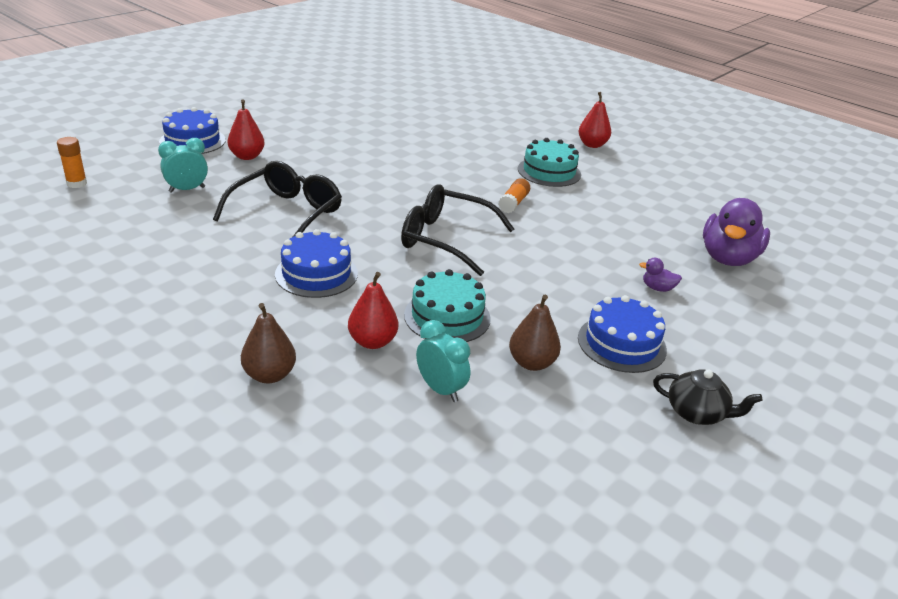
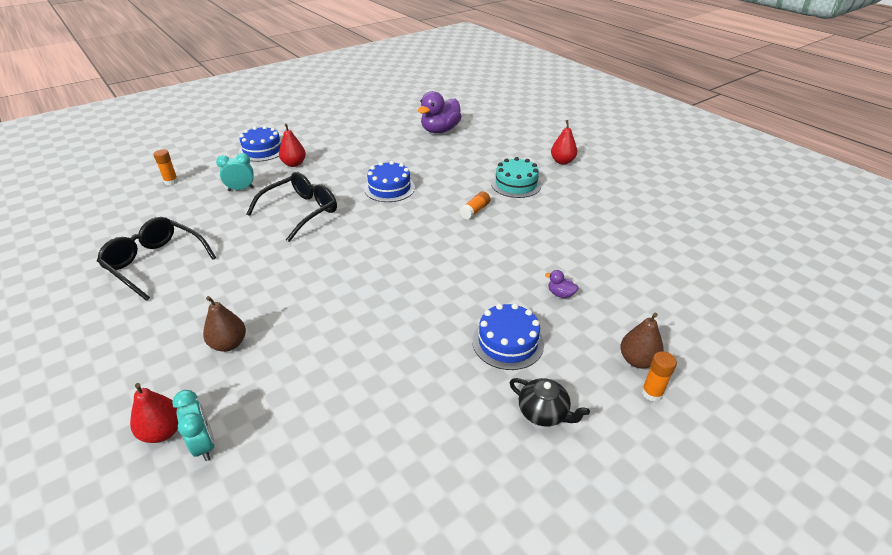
camera: 15 degrees right, 5 degrees up
(316, 274) = (299, 263): blue cake -> blue cake (389, 188)
(372, 342) = (314, 323): red pear -> red pear (163, 431)
(440, 389) = (346, 369): turquoise clock -> turquoise clock (204, 445)
(446, 239) = (408, 240): black glasses -> black glasses (156, 263)
(447, 316) = (379, 306): turquoise cake -> none
(531, 363) = (427, 353): brown pear -> brown pear (637, 360)
(728, 258) = (634, 270): purple duck -> purple duck (440, 130)
(803, 381) = (652, 393): none -> orange glue stick

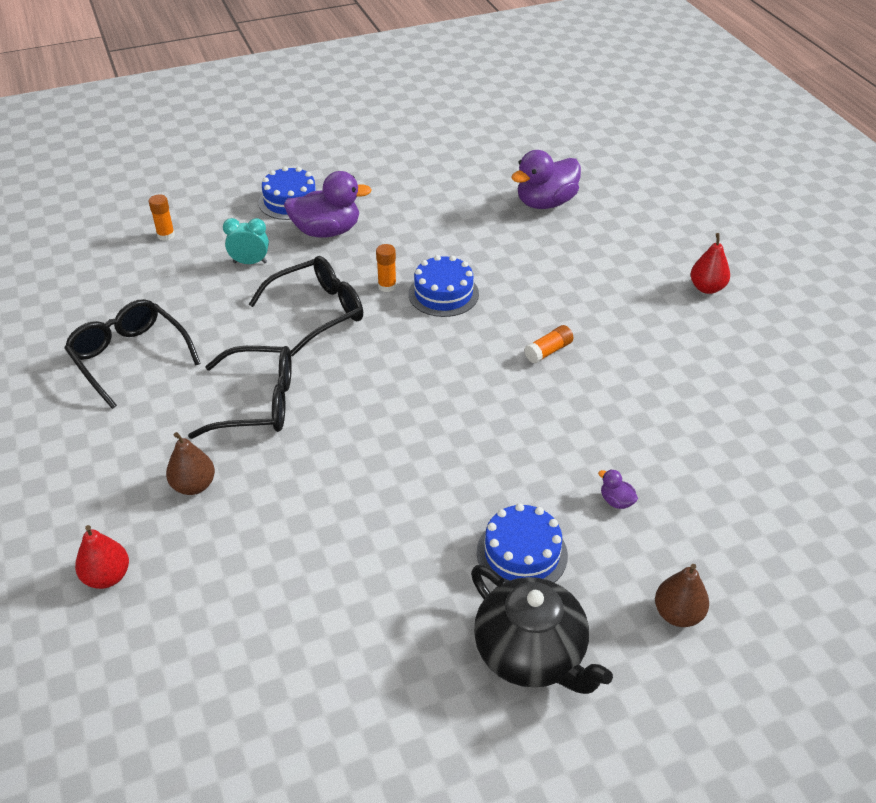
camera: 15 degrees right, 5 degrees up
(204, 445) = (146, 602): turquoise clock -> none
(268, 277) = (256, 403): none -> black glasses
(294, 164) = (327, 231): red pear -> purple duck
(516, 184) = (622, 317): turquoise cake -> none
(544, 413) = (531, 653): black teapot -> black teapot, size x1.82
(652, 393) = (676, 660): orange glue stick -> orange glue stick (387, 286)

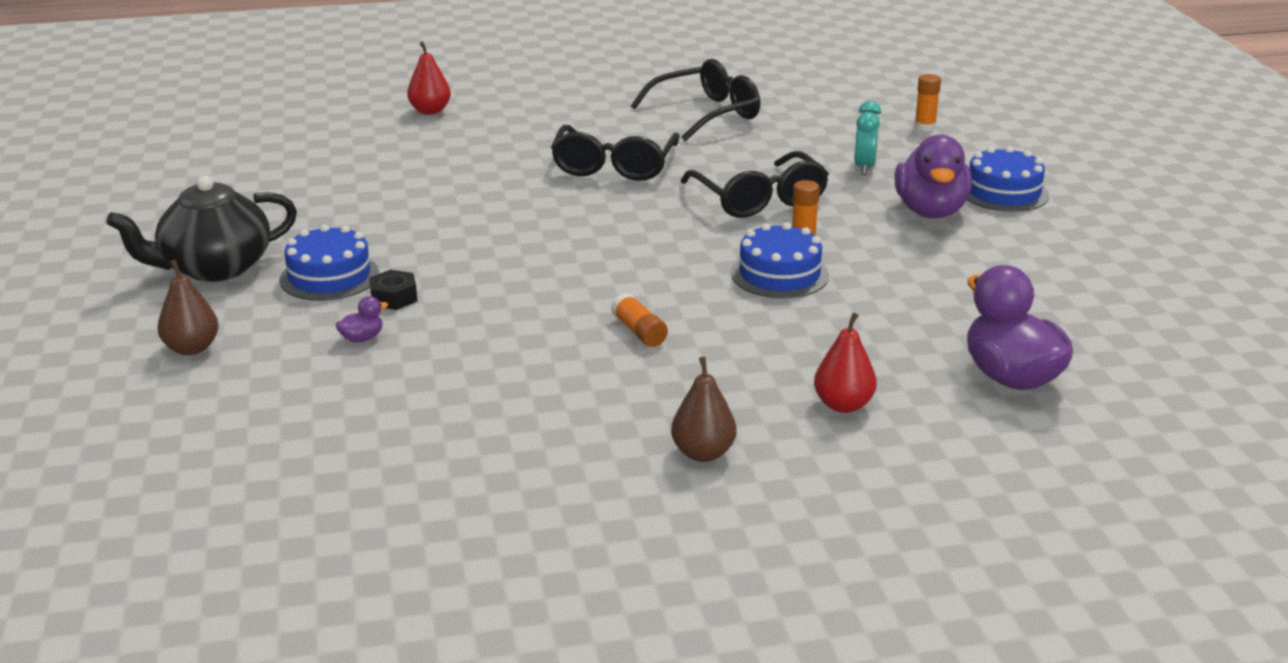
camera: 100 degrees right, 15 degrees down
(194, 485) = (514, 139): brown pear -> brown pear (703, 453)
(544, 498) = (394, 297): none -> black nut
(707, 288) = (750, 491): red pear -> red pear (843, 405)

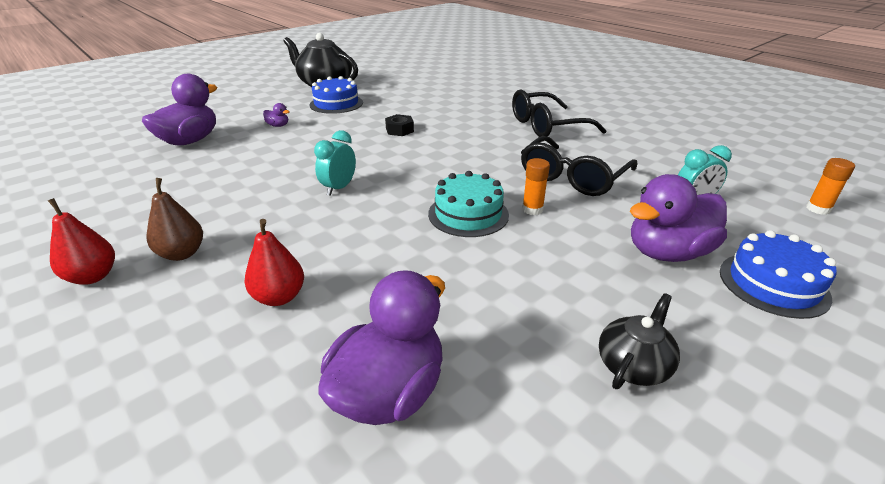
camera: 60 degrees right, 5 degrees up
(192, 348) = (247, 100): brown pear -> none
(329, 420) = (190, 141): none -> purple duck
(394, 297) = (326, 120): black nut -> black nut (399, 130)
(430, 111) = (538, 75): red pear -> red pear (93, 276)
(639, 331) = (339, 188): orange glue stick -> turquoise clock
(706, 114) = (665, 130): black glasses -> none
(779, 274) = (468, 214): blue cake -> turquoise cake
(1049, 278) = (633, 365): none -> black teapot

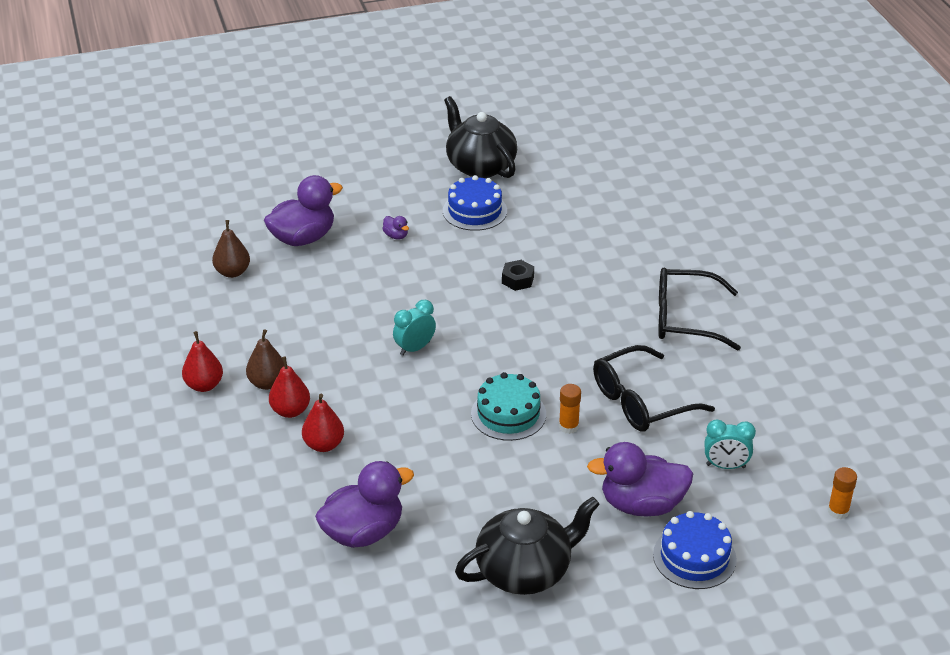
camera: 25 degrees right, 5 degrees up
(118, 174) = (232, 272): none -> brown pear
(221, 273) = (290, 411): none -> red pear
(633, 365) = (525, 570): black teapot -> black teapot, size x1.82

